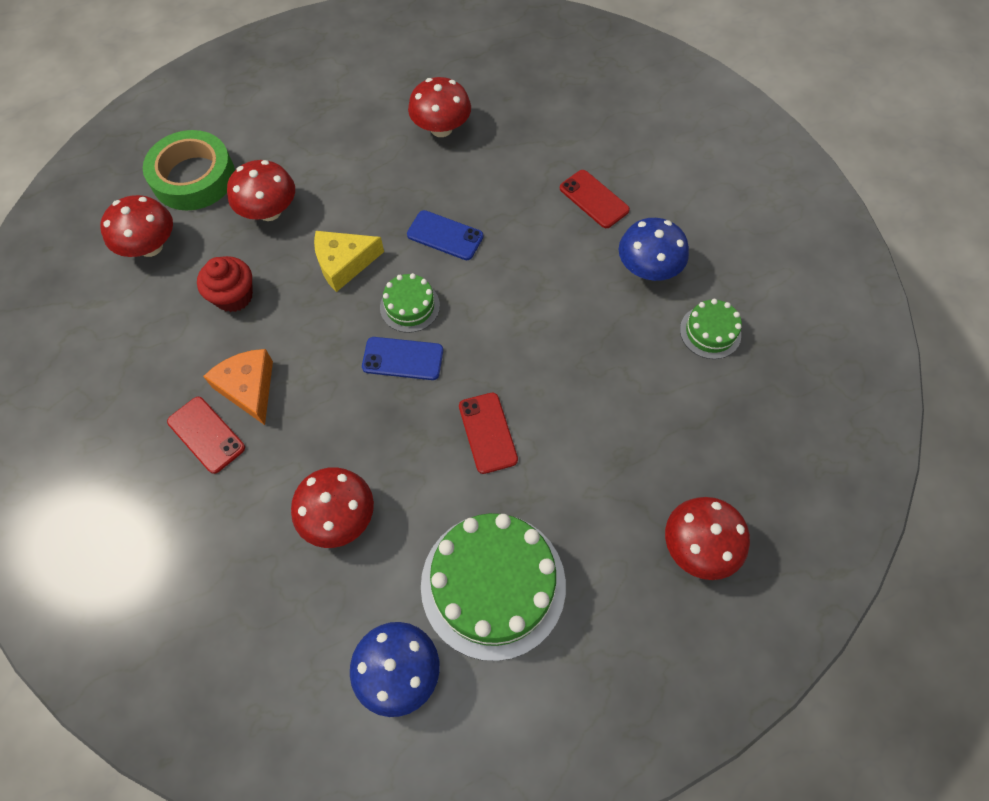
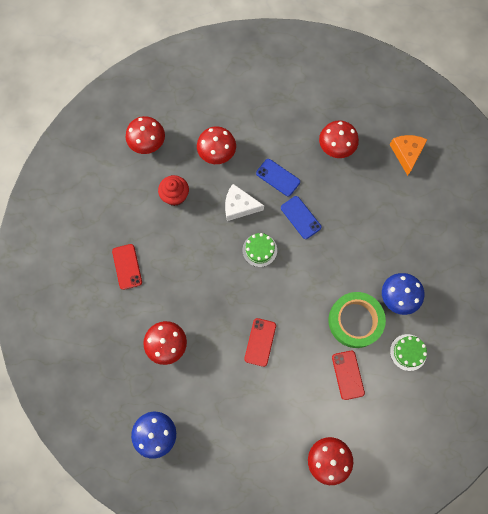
camera: 30 degrees right, 10 degrees up
(193, 177) = (188, 111): green tape -> green tape (355, 321)
(248, 388) = (158, 252): orange cheese -> orange cheese (406, 153)
(344, 263) = (239, 206): yellow cheese -> white cheese
(403, 359) = (240, 278): blue phone -> blue phone (278, 177)
(493, 584) = (220, 419): green cake -> none
(594, 199) = (395, 238): red phone -> red phone (348, 375)

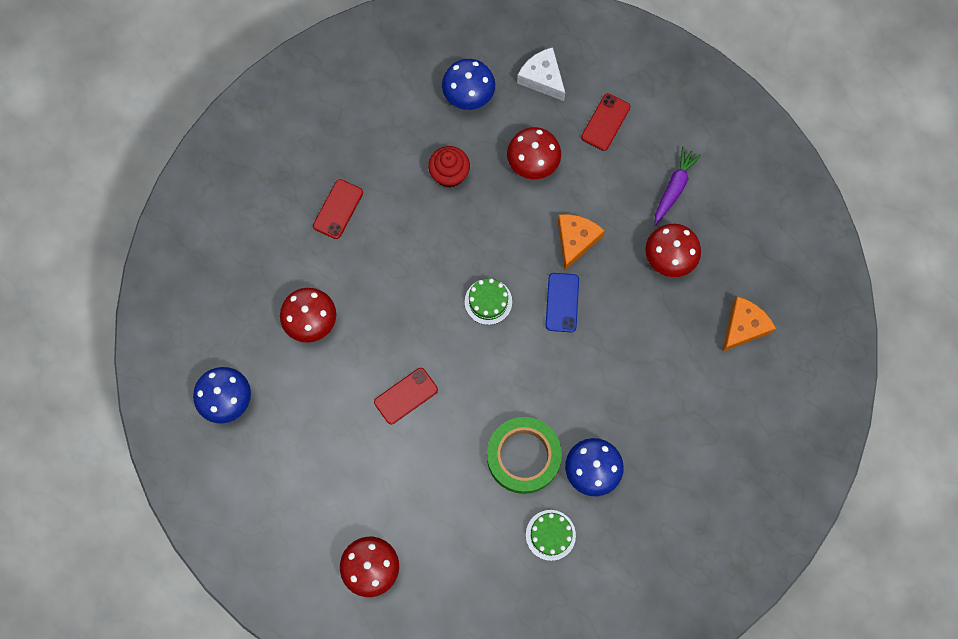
camera: 40 degrees right, 0 degrees up
(148, 143) = (468, 95): red mushroom -> blue mushroom
(239, 206) = (507, 238): white cheese -> white cheese (542, 78)
(278, 177) = (575, 240): blue phone -> orange cheese
(305, 108) = (674, 188): none -> purple carrot
(348, 375) = (466, 504): red phone -> red phone (605, 122)

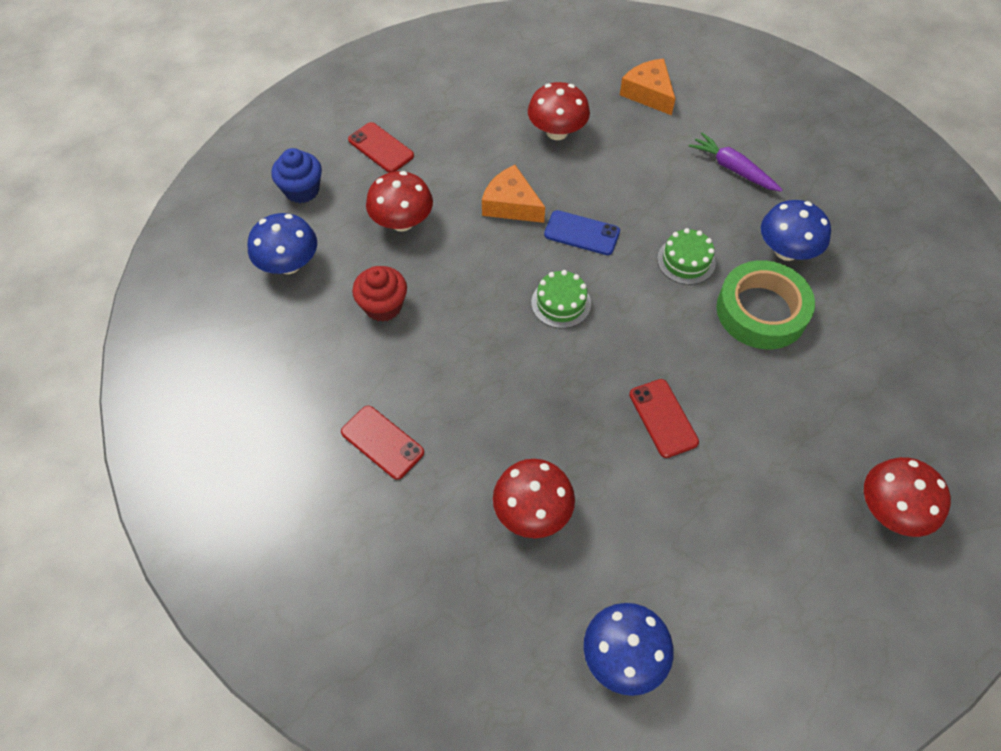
camera: 75 degrees left, 15 degrees down
(542, 78) = (302, 190): white cheese -> blue cupcake
(550, 535) = (859, 306): green cake -> green cake (686, 261)
(674, 188) = (480, 111): purple carrot -> purple carrot (733, 169)

